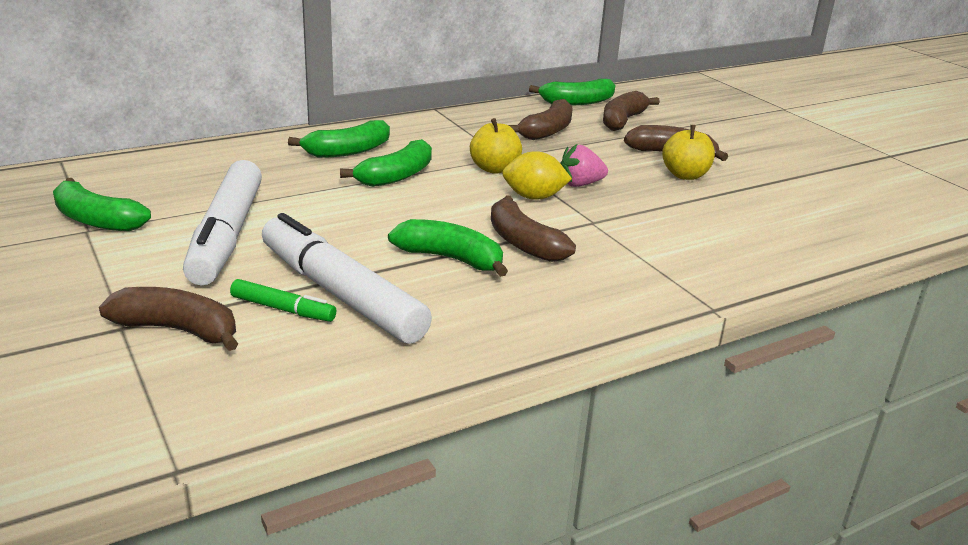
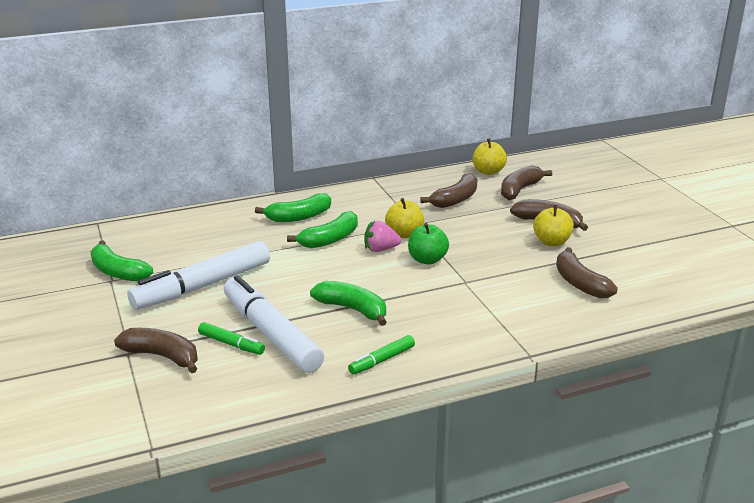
camera: 10 degrees right, 0 degrees up
(227, 235) = (202, 286): white marker -> white marker turned 45 degrees clockwise
(511, 323) = (382, 360): none -> green marker
(523, 243) = (408, 298): brown banana -> brown banana (579, 283)
(534, 197) = (427, 259): yellow lemon -> green apple
(577, 102) = (488, 171): green banana -> yellow apple
(580, 184) = (466, 249): pink strawberry -> pink strawberry (380, 249)

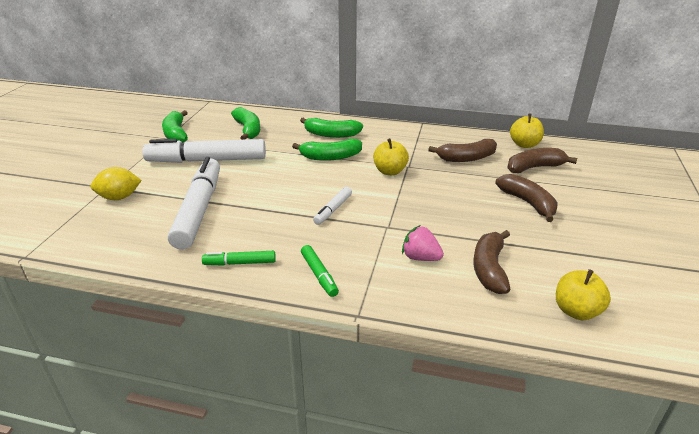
camera: 35 degrees right, 5 degrees up
(162, 356) = (119, 197): brown banana -> yellow lemon
(231, 344) = (166, 206): green marker -> green marker (319, 275)
(352, 309) = (274, 214): green banana -> green banana (248, 130)
(380, 249) = (356, 177): pink strawberry -> pink strawberry (420, 257)
(400, 285) = (333, 210): none -> white marker
(427, 259) = (381, 197): green apple -> none
(551, 242) = (509, 221): yellow apple -> yellow apple (576, 311)

